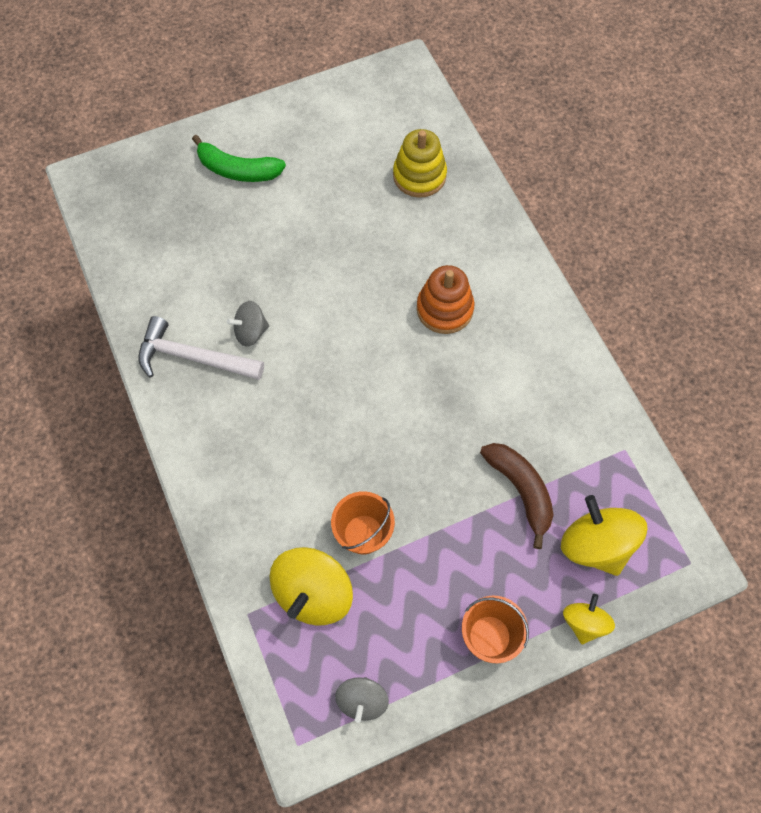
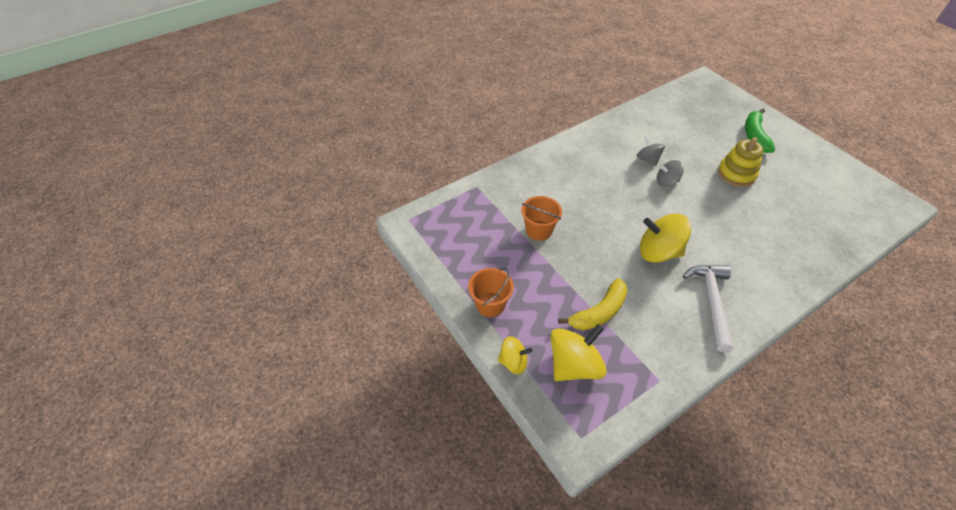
camera: 80 degrees right, 15 degrees down
(193, 358) = (619, 139): white hammer -> white hammer (711, 302)
(313, 593) = (495, 212): yellow spinning top -> yellow spinning top (658, 252)
(362, 701) = (437, 244): grey spinning top -> grey spinning top (666, 182)
(419, 176) = (816, 224): yellow stacking toy -> yellow stacking toy (736, 174)
(444, 309) = (717, 251): orange stacking toy -> none
(520, 490) = (598, 312): brown banana -> yellow banana

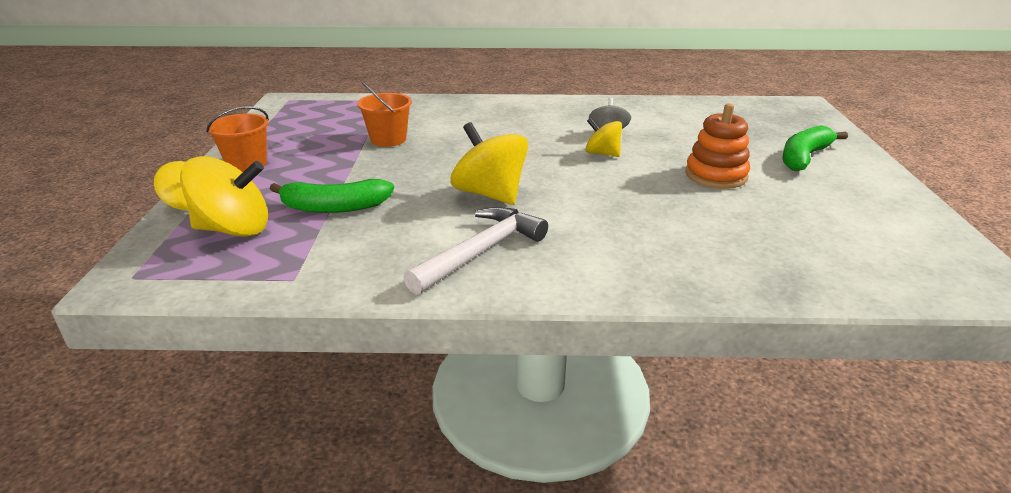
camera: 35 degrees right, 20 degrees down
(598, 312) = (334, 207): yellow banana -> green banana
(666, 182) = (602, 153): grey spinning top -> yellow spinning top
(736, 174) = (716, 175): yellow stacking toy -> orange stacking toy

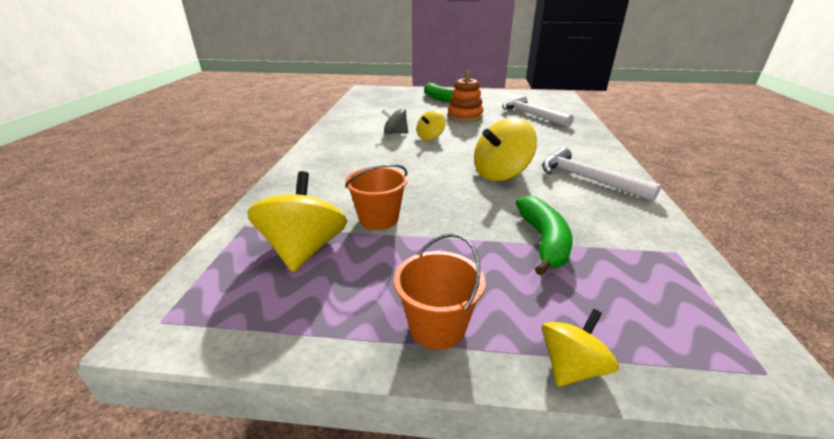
camera: 85 degrees left, 0 degrees up
(234, 229) = (616, 304): yellow spinning top -> yellow spinning top (304, 250)
(770, 235) = (531, 115): none -> white hammer

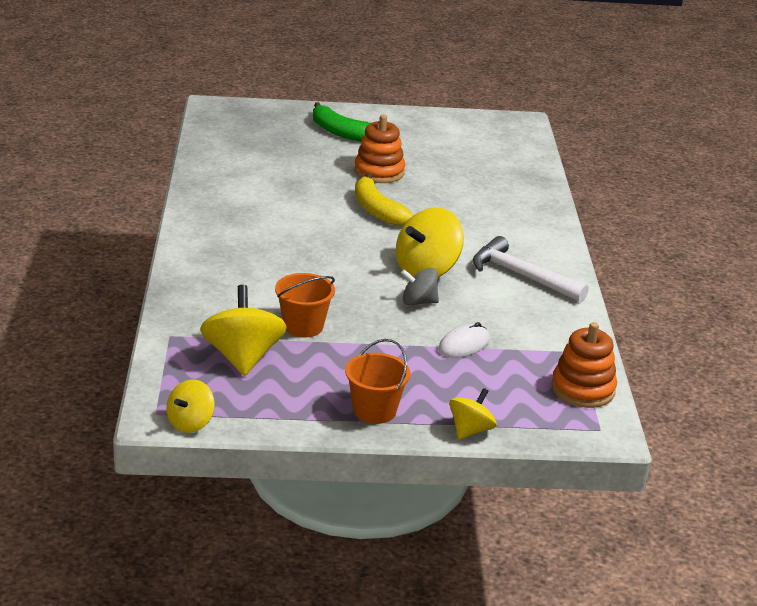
camera: 10 degrees left, 0 degrees up
(395, 133) = (288, 206): grey spinning top -> grey spinning top (418, 302)
(430, 137) = (337, 213): yellow spinning top -> yellow spinning top (190, 423)
(461, 135) = (377, 210): none -> yellow banana
(531, 115) = (473, 170): white hammer -> none
(543, 241) = (464, 345): green banana -> white mouse
(705, 302) = (583, 389): none -> orange stacking toy

